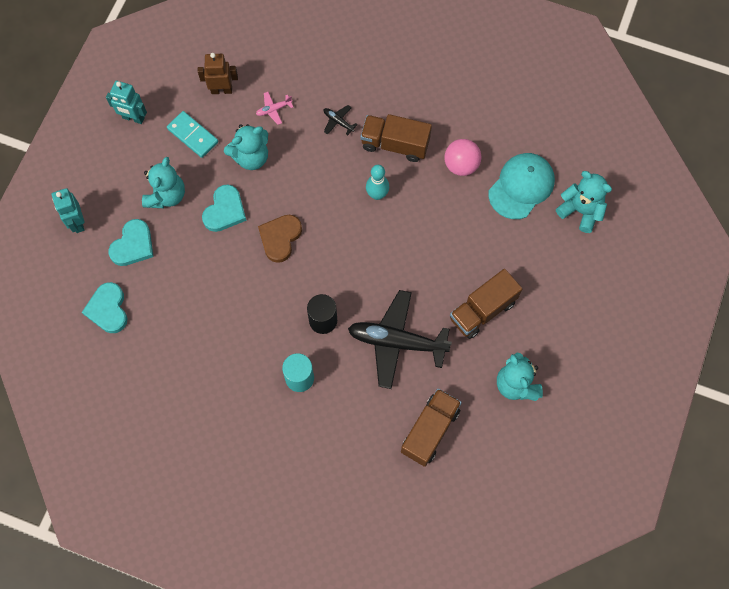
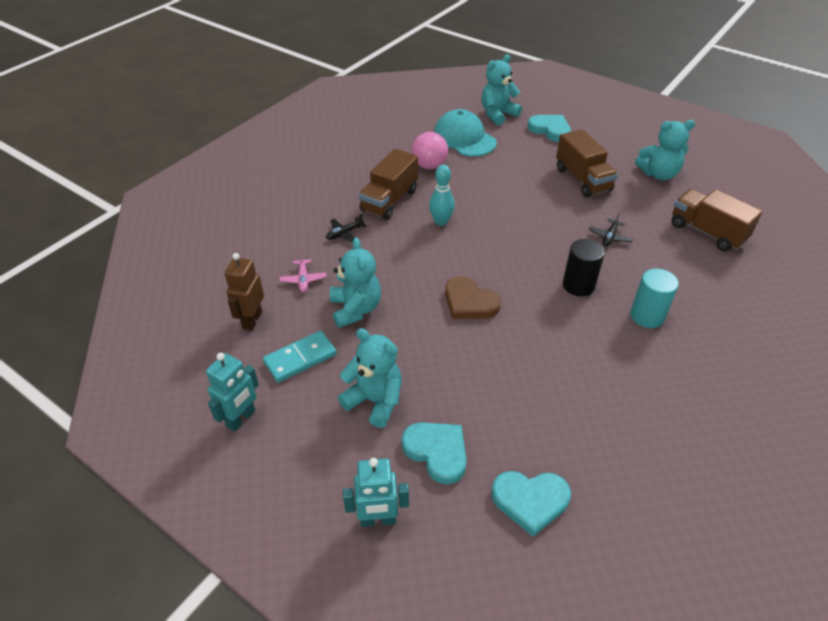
camera: 75 degrees left, 25 degrees down
(225, 211) = (418, 345): turquoise heart -> turquoise heart (550, 130)
(397, 342) = (609, 237): black plane -> black plane, size x0.41

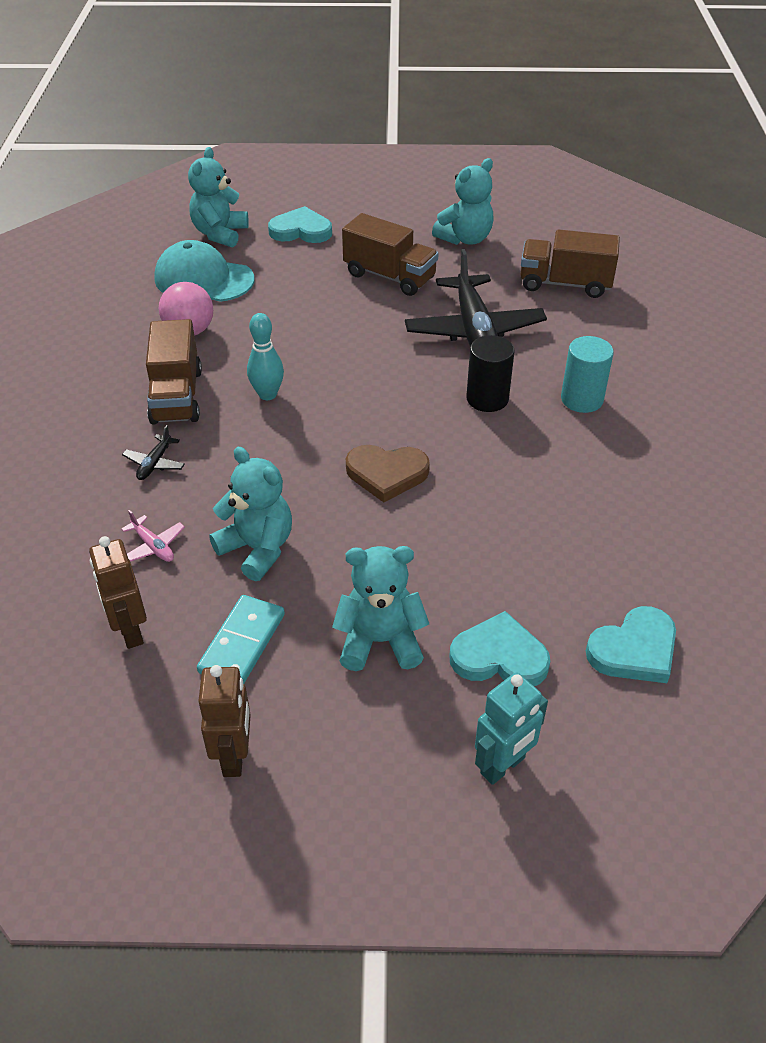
camera: 35 degrees left, 0 degrees up
(241, 418) = (234, 756): turquoise robot -> brown robot
(609, 237) = (474, 330): black plane -> black plane, size x2.47

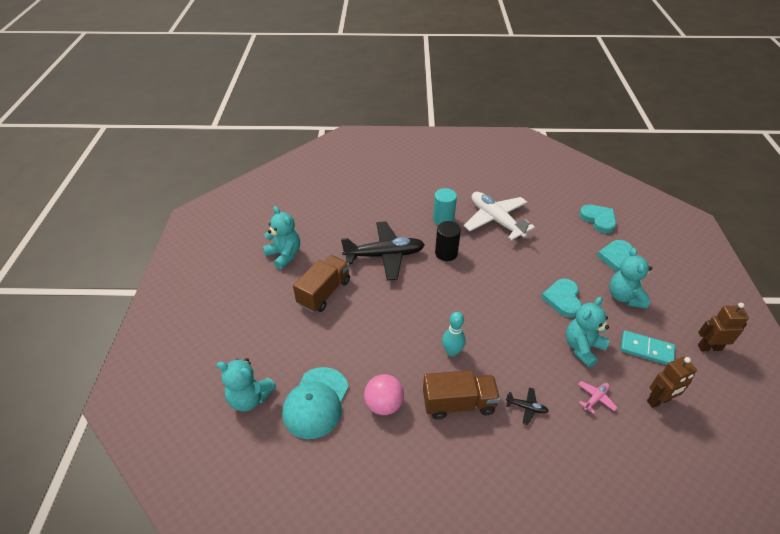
camera: 90 degrees left, 0 degrees up
(301, 230) = (256, 343): turquoise heart -> turquoise heart (562, 299)
(386, 474) = (513, 294): brown heart -> none
(503, 766) = (670, 260): turquoise robot -> none
(565, 284) = (340, 216): brown truck -> none
(594, 471) = (496, 220): none -> white plane

